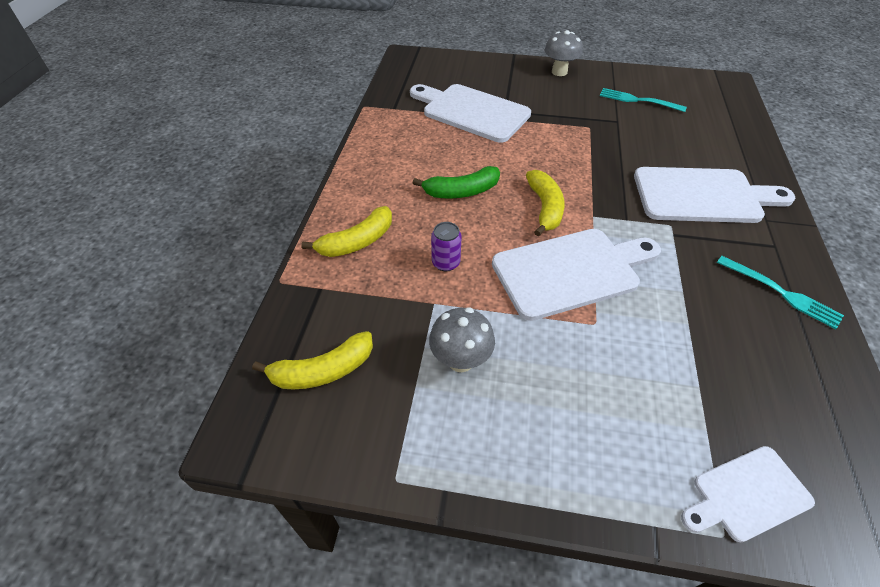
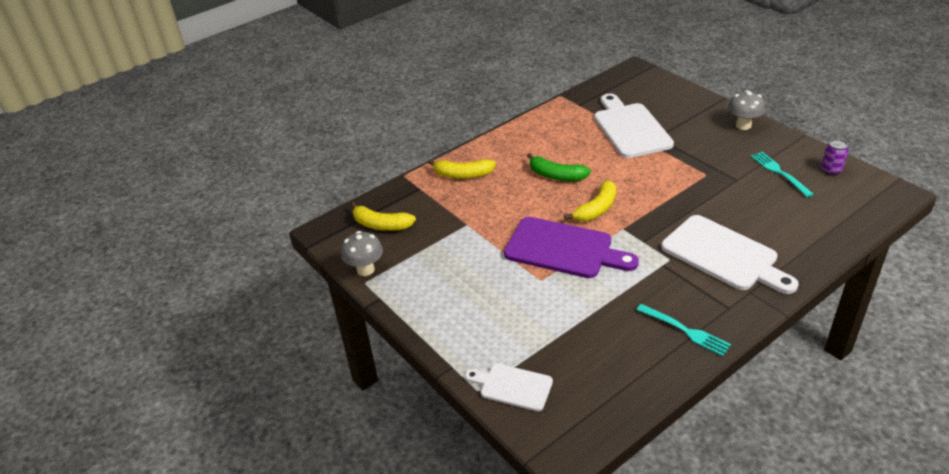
camera: 45 degrees right, 10 degrees down
(446, 263) = (497, 208): purple can -> purple can (831, 170)
(460, 360) = (448, 256): grey mushroom -> grey mushroom (365, 269)
(571, 271) = (563, 249): white cutting board -> purple cutting board
(781, 293) = (685, 330): turquoise fork -> turquoise fork turned 45 degrees counterclockwise

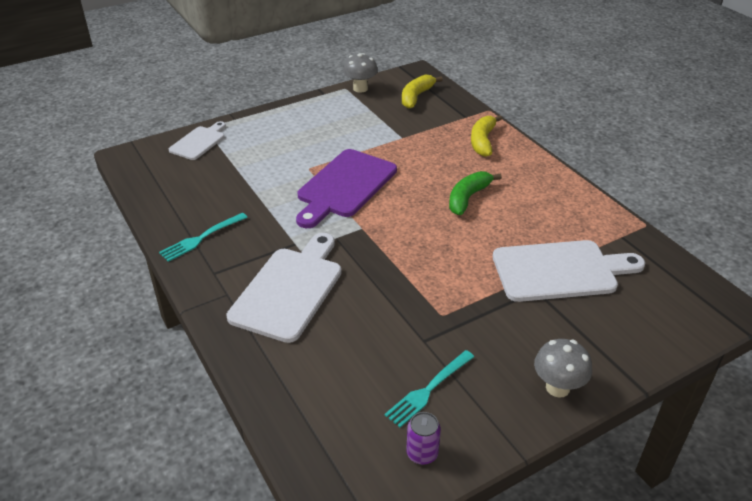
camera: 95 degrees right, 0 degrees up
(596, 209) = (400, 216): yellow banana -> none
(723, 255) = (289, 290): white cutting board -> white cutting board turned 150 degrees clockwise
(779, 173) = (429, 389): turquoise fork -> turquoise fork turned 150 degrees clockwise

